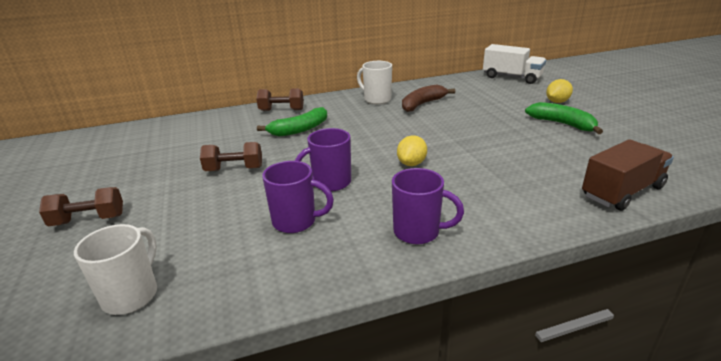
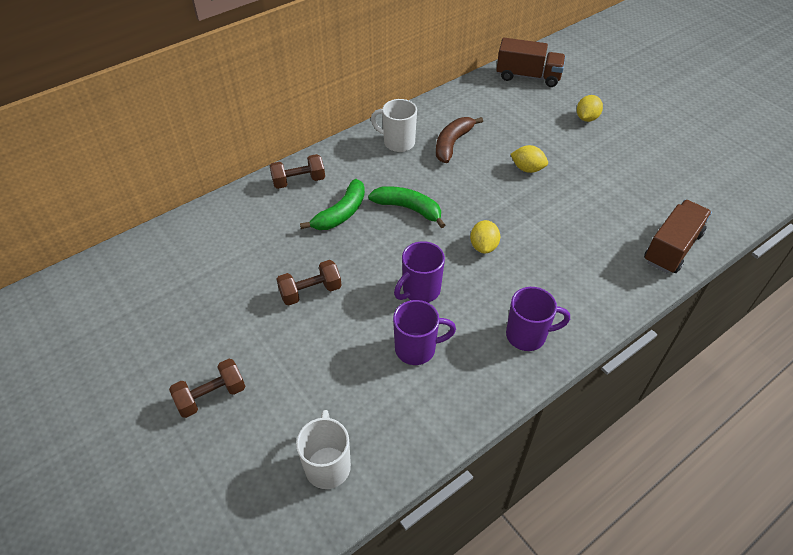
camera: 20 degrees left, 20 degrees up
(483, 123) = (527, 169): none -> yellow lemon
(511, 77) = (528, 76): white truck -> brown truck
(562, 124) = (601, 157): green banana -> green banana (408, 209)

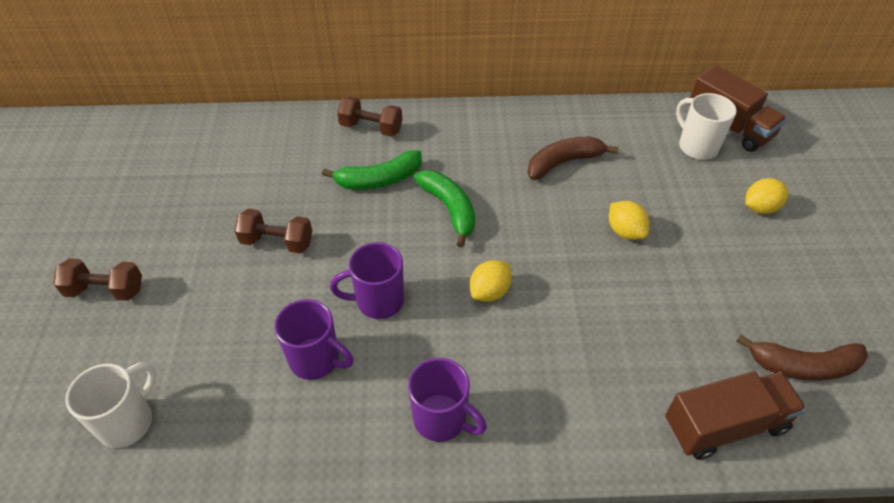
camera: 35 degrees right, 0 degrees up
(398, 142) = (505, 134): white mug -> white mug (696, 146)
(680, 195) = (803, 366): none -> brown banana

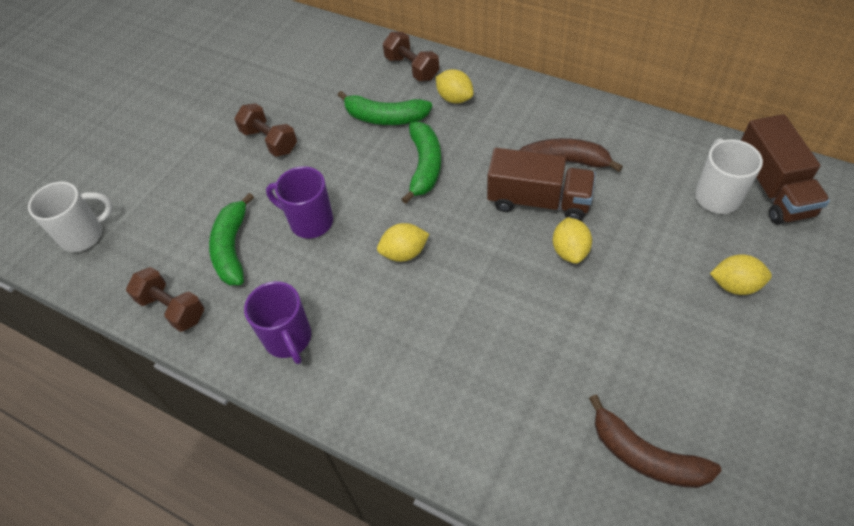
camera: 35 degrees right, 5 degrees up
(105, 290) = (131, 131): brown dumbbell -> brown dumbbell (172, 308)
(316, 360) = (232, 248): purple mug -> green banana
(431, 141) = (454, 98): none -> yellow lemon
(725, 425) = (520, 467): brown truck -> brown truck (538, 201)

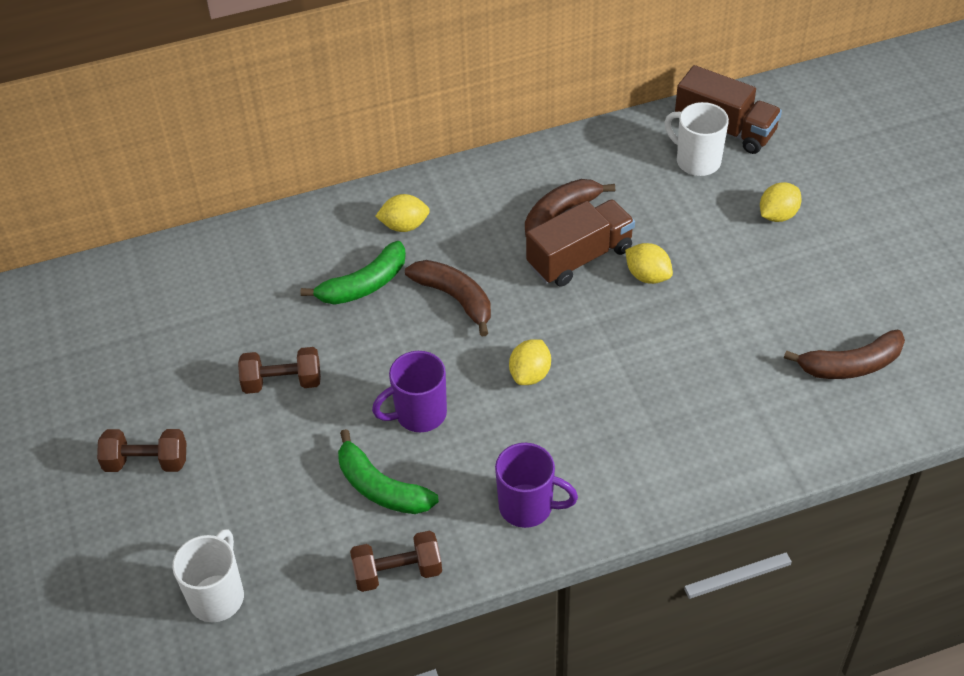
camera: 50 degrees left, 5 degrees down
(412, 68) = (328, 226): brown dumbbell -> brown dumbbell (146, 462)
(424, 166) = (455, 298): green banana -> brown banana

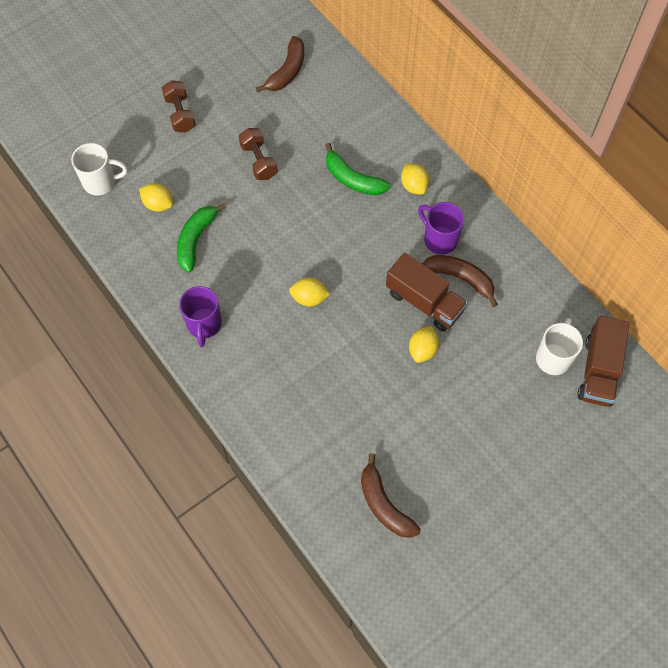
camera: 70 degrees right, 15 degrees up
(397, 572) = (139, 267): brown dumbbell -> none
(419, 414) = (257, 243): purple mug -> purple mug (439, 239)
(455, 298) = (359, 235): brown banana -> brown banana (287, 71)
(777, 215) = (517, 427): yellow lemon -> yellow lemon (158, 204)

